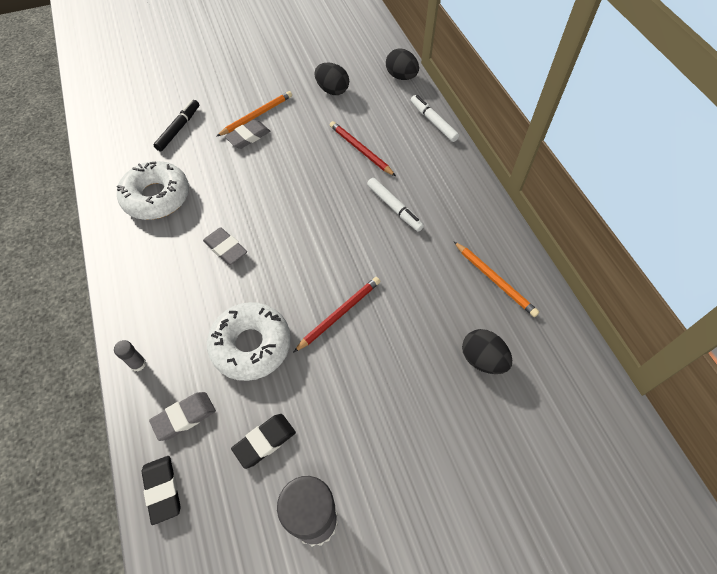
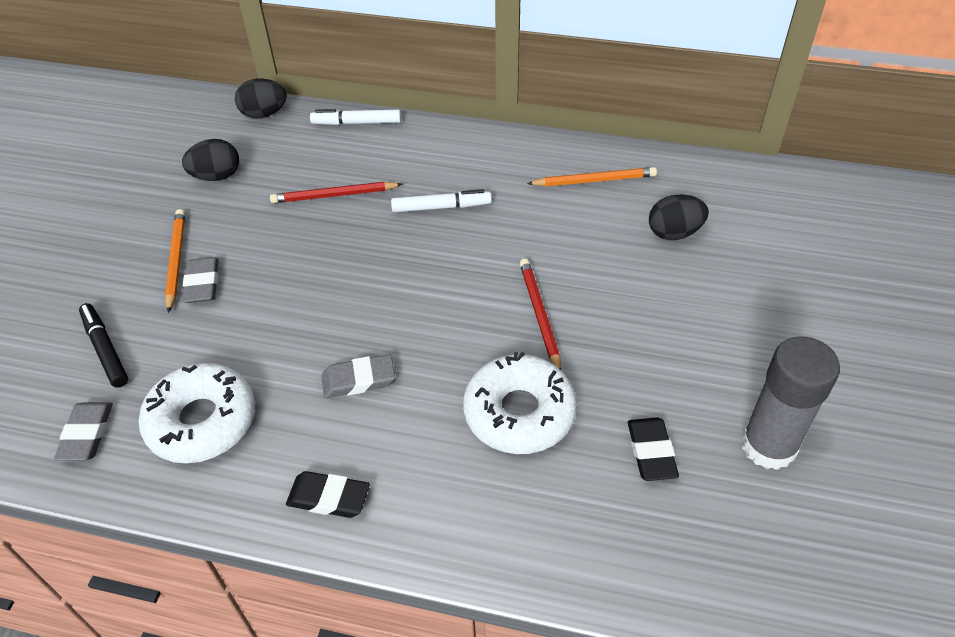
camera: 55 degrees left, 10 degrees down
(138, 364) = (457, 544): grey glue stick -> none
(162, 490) = (651, 581): black eraser -> black eraser (329, 498)
(184, 417) = (569, 520): grey eraser -> grey eraser (87, 434)

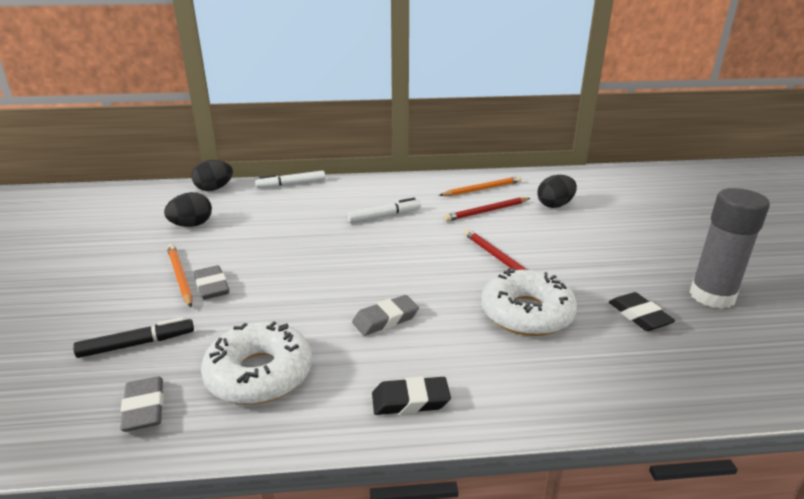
camera: 20 degrees left, 20 degrees down
(105, 349) = (137, 344): black marker -> black marker turned 120 degrees clockwise
(334, 195) = (297, 222): red pencil -> red pencil (487, 211)

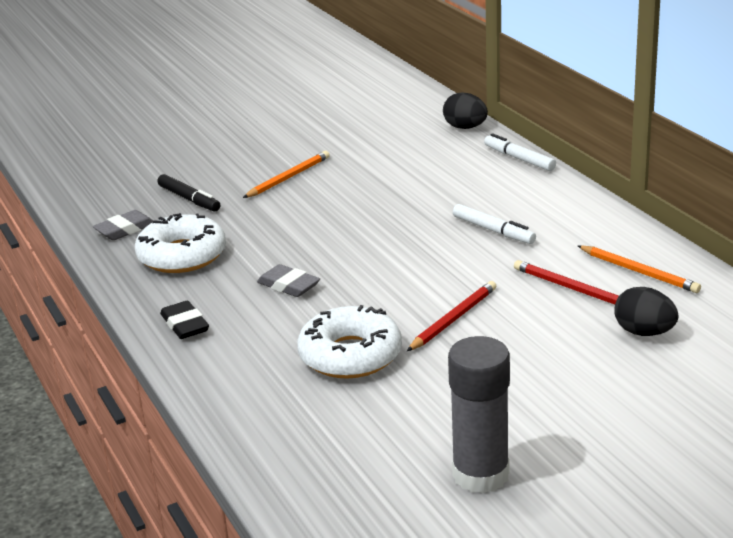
camera: 70 degrees right, 0 degrees up
(192, 225) = (379, 147): black egg -> none
(212, 286) = (284, 196): grey eraser -> none
(639, 316) = (395, 424): black eraser -> none

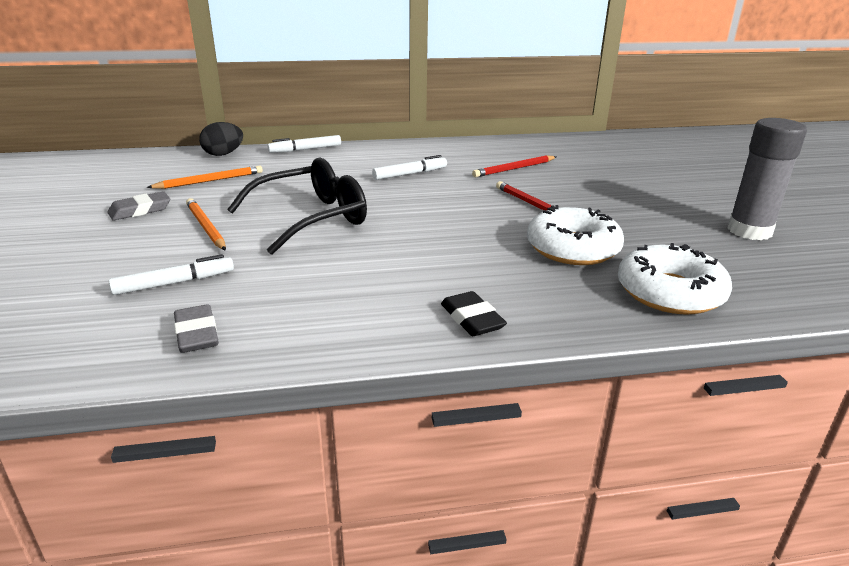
camera: 75 degrees left, 0 degrees up
(182, 256) = (312, 303): white donut -> white donut (670, 292)
(185, 325) = (472, 319): black eraser -> black eraser turned 75 degrees clockwise
(189, 199) = (174, 283): black marker -> white marker
(288, 285) = (431, 256): grey eraser -> grey eraser (140, 210)
(336, 213) = (312, 218): none -> black glasses
(639, 271) = (505, 151): orange pencil -> orange pencil (209, 181)
(644, 332) = (582, 163): black egg -> none

